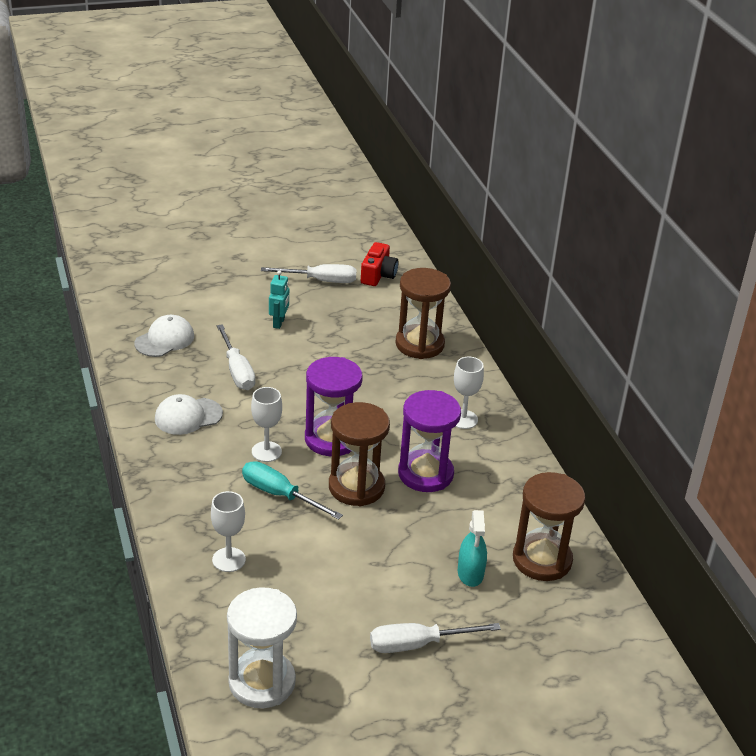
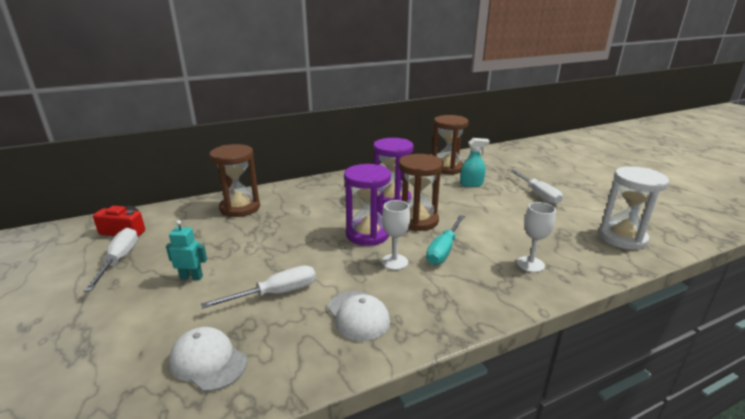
camera: 95 degrees left, 10 degrees down
(463, 419) = (331, 190): white goblet -> none

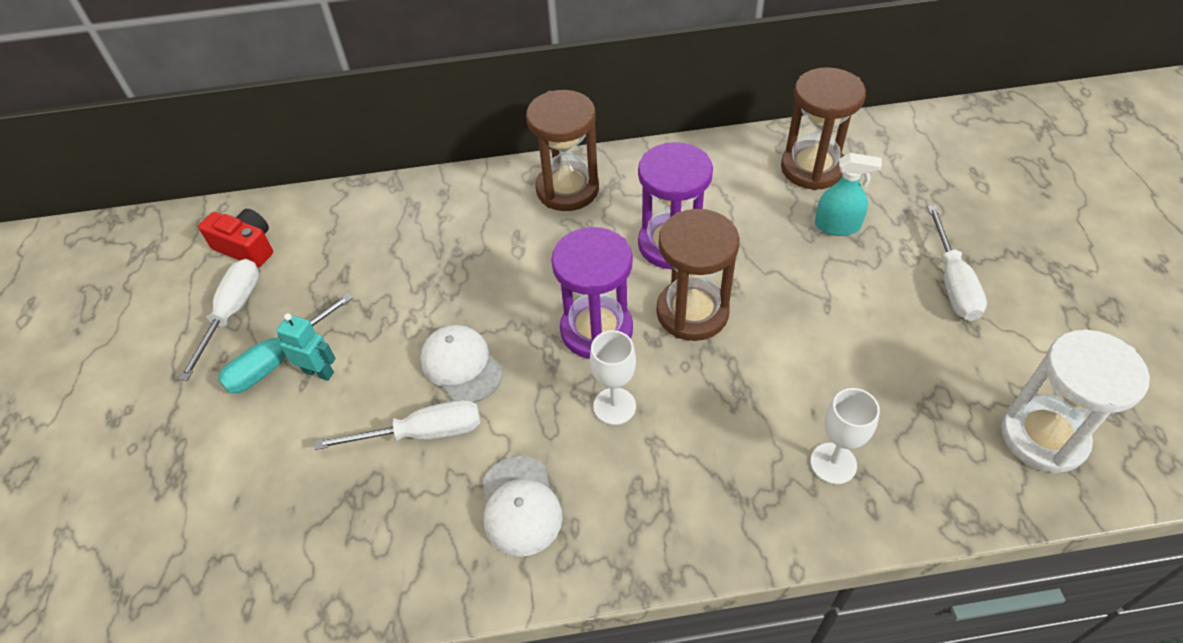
camera: 20 degrees right, 25 degrees up
(208, 361) = (311, 537): white cap -> white cap (461, 365)
(240, 208) = (418, 222): brown hourglass -> brown hourglass (567, 189)
(444, 250) = (705, 396): turquoise screwdriver -> turquoise screwdriver (278, 360)

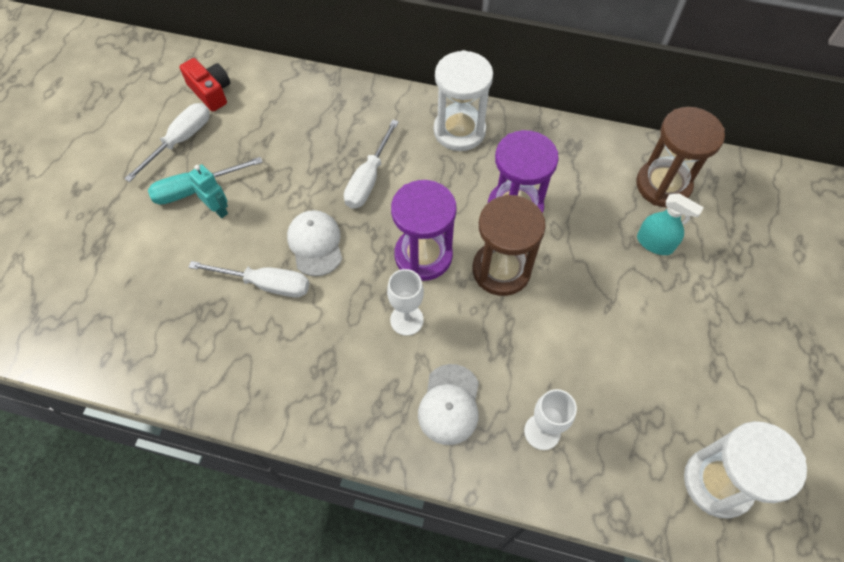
camera: 20 degrees right, 10 degrees up
(520, 506) = (306, 365): white cap -> white cap (449, 404)
(567, 189) = (459, 131): brown hourglass -> white hourglass
(952, 282) = (721, 328): white screwdriver -> white screwdriver (368, 179)

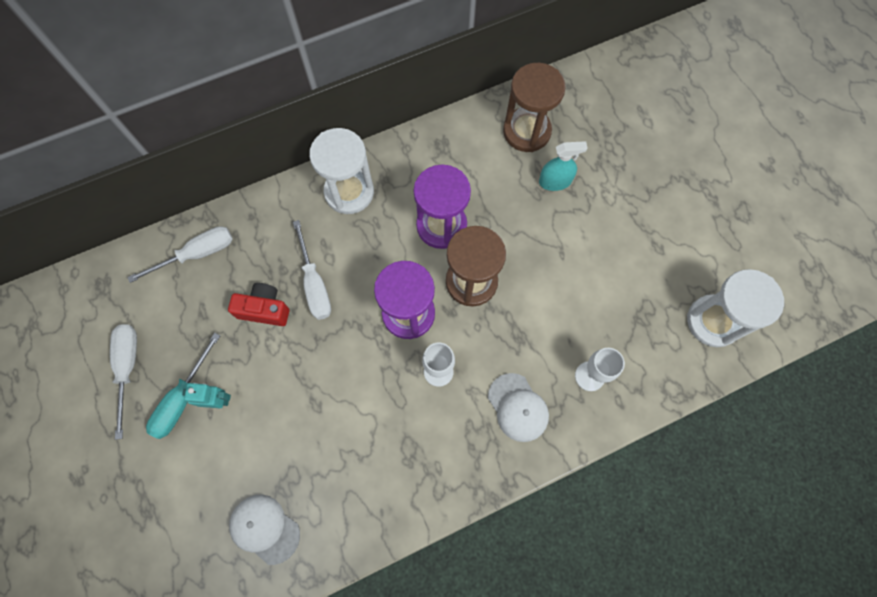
camera: 40 degrees left, 10 degrees up
(211, 92) = (112, 306): red camera -> red camera (264, 309)
(266, 284) = (312, 428): white screwdriver -> white screwdriver (197, 254)
(315, 244) = (321, 367): white cap -> white cap (265, 528)

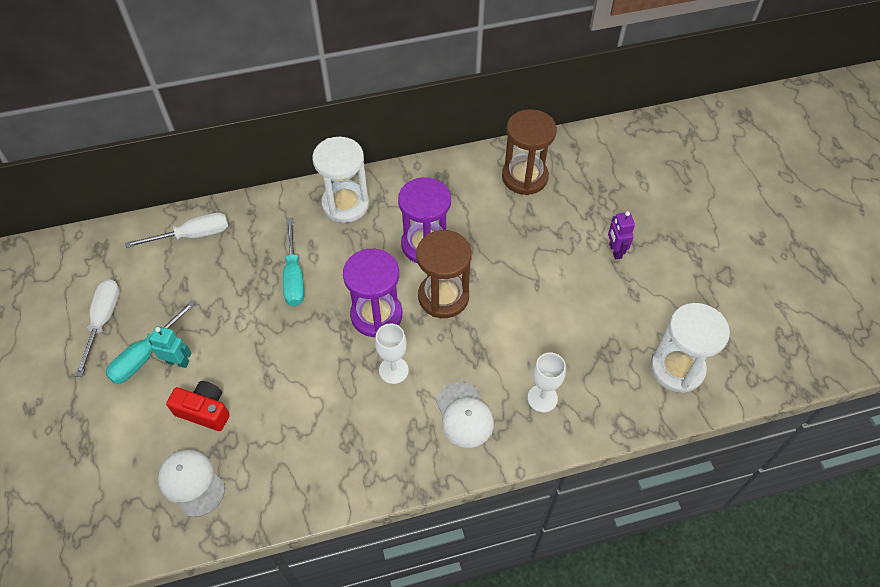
camera: 10 degrees right, 15 degrees down
(264, 309) = (242, 291): red camera -> red camera (204, 411)
(315, 284) = (294, 276): white screwdriver -> turquoise screwdriver
(555, 181) = (543, 223): turquoise spray bottle -> none
(632, 202) = (615, 251): none -> purple robot

